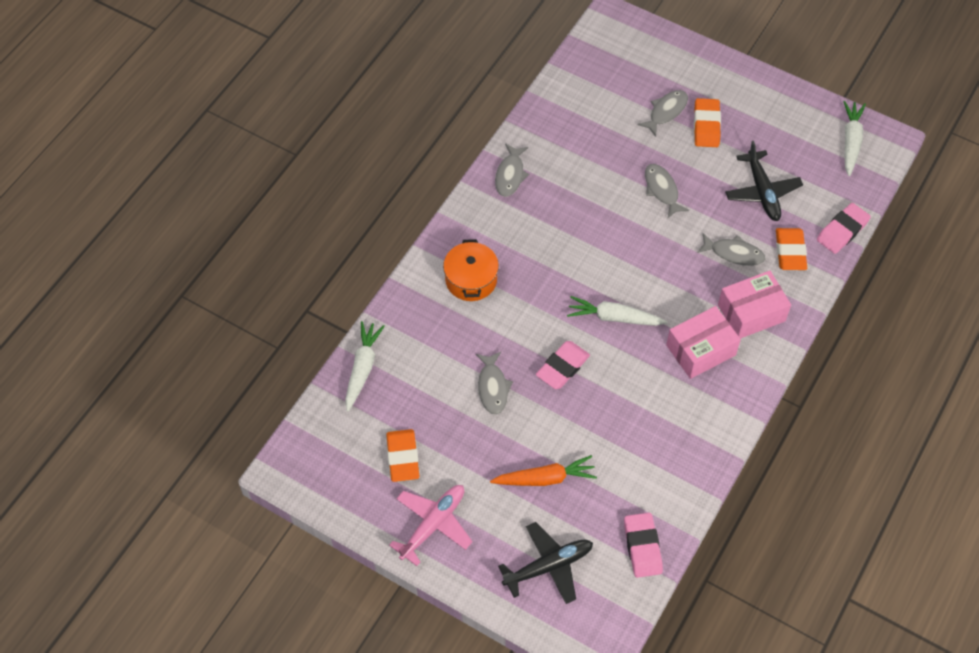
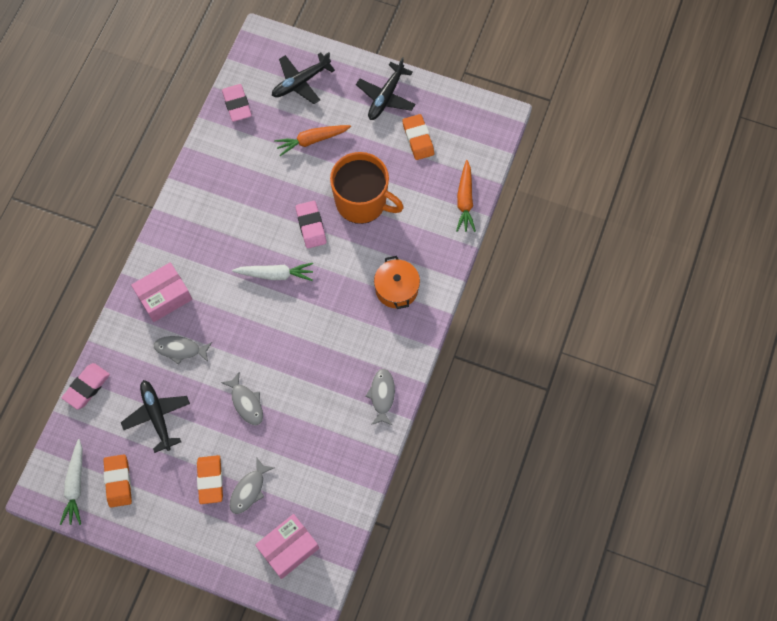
camera: 170 degrees right, 10 degrees up
(362, 368) = (465, 200): white carrot -> orange carrot
(433, 525) = (386, 96): pink plane -> black plane
(493, 387) = (362, 201): grey fish -> orange mug
(562, 367) = (311, 226): pink eraser -> pink eraser turned 45 degrees counterclockwise
(701, 350) = (204, 258): pink box -> pink box (288, 548)
(790, 252) = (132, 359): orange eraser -> orange eraser (118, 481)

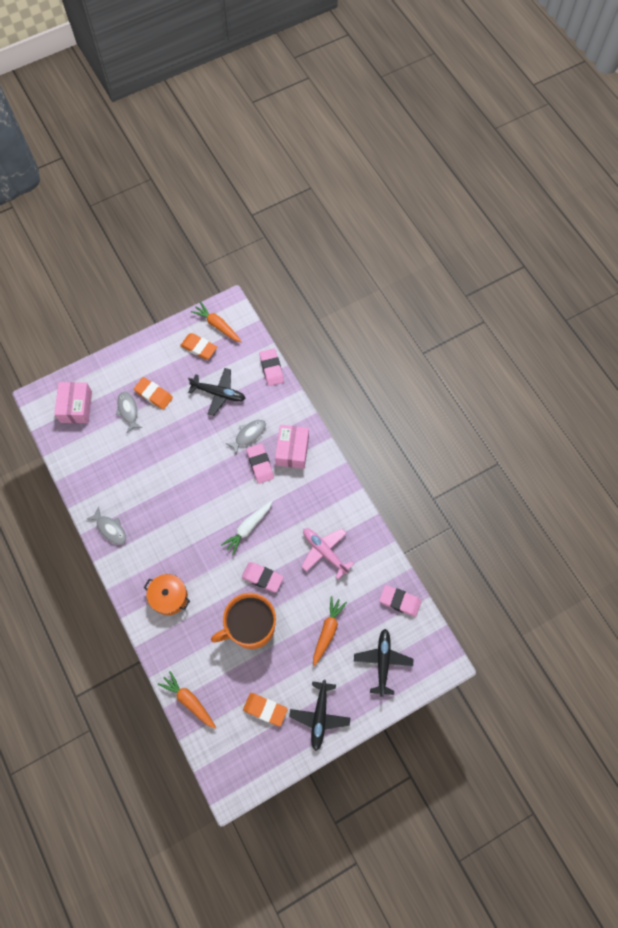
camera: 130 degrees right, 0 degrees up
(75, 485) = (217, 325): white carrot -> orange carrot
(203, 314) = (260, 464): none -> pink eraser
(243, 194) = (325, 552): none -> pink plane
(246, 403) = (180, 447): grey fish -> none
(386, 96) = (319, 716): black plane -> black plane turned 150 degrees counterclockwise

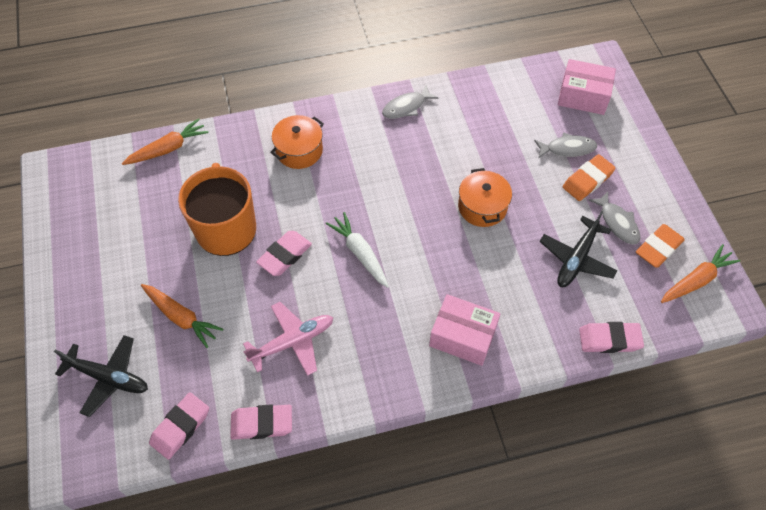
camera: 105 degrees right, 10 degrees down
(191, 457) = (482, 207): none -> orange pot
(248, 435) = (501, 283): grey fish -> grey fish (617, 223)
(260, 464) = (450, 288): pink eraser -> pink eraser (262, 424)
(265, 709) = (119, 222): orange eraser -> none
(319, 716) = (80, 280): black plane -> none

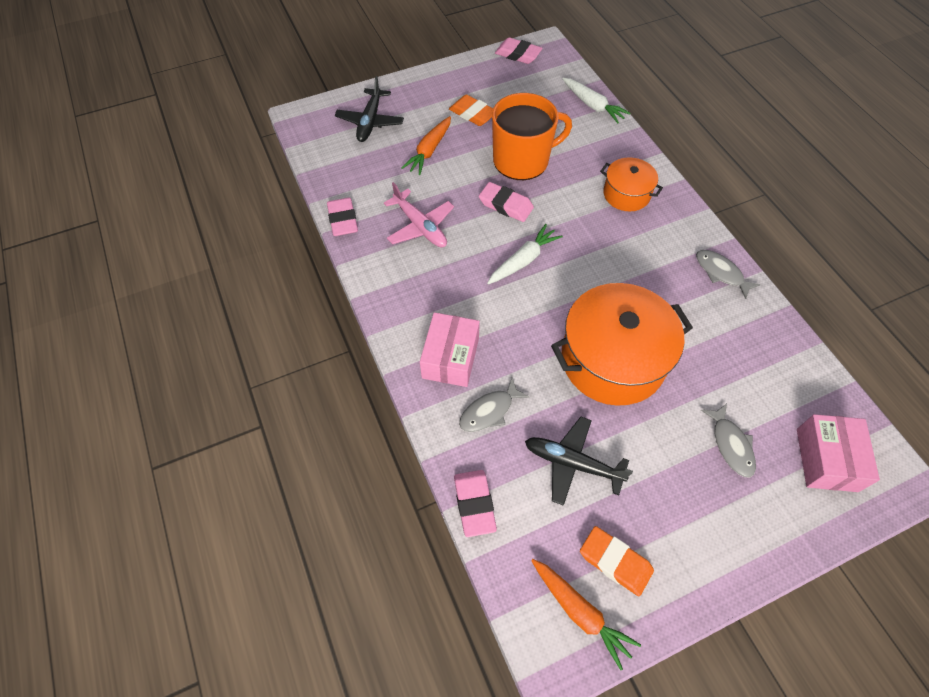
camera: 80 degrees right, 0 degrees up
(168, 149) = (593, 105): orange carrot -> white carrot
(180, 427) = (335, 171): pink eraser -> pink eraser (518, 54)
(482, 207) = (612, 360): orange pot -> orange pot, size x1.88
(587, 180) = (690, 471): orange eraser -> orange eraser (472, 114)
(617, 223) = (638, 509): grey fish -> grey fish (489, 411)

